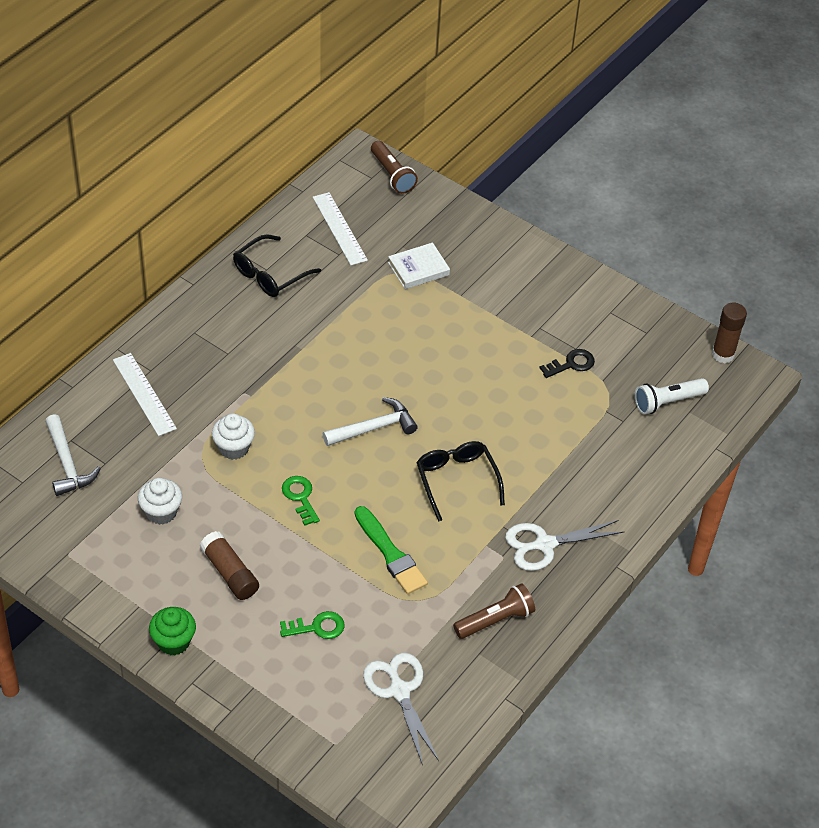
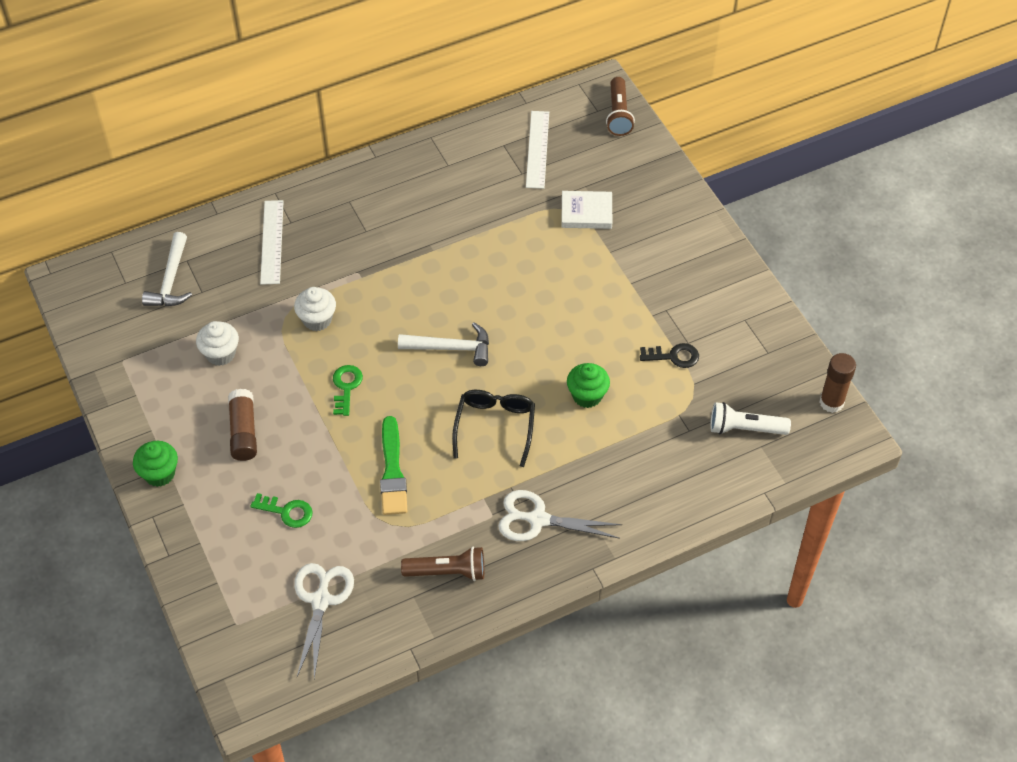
camera: 30 degrees right, 5 degrees up
(270, 274) = (448, 171): black glasses -> none
(519, 424) = (587, 395): none -> green cupcake

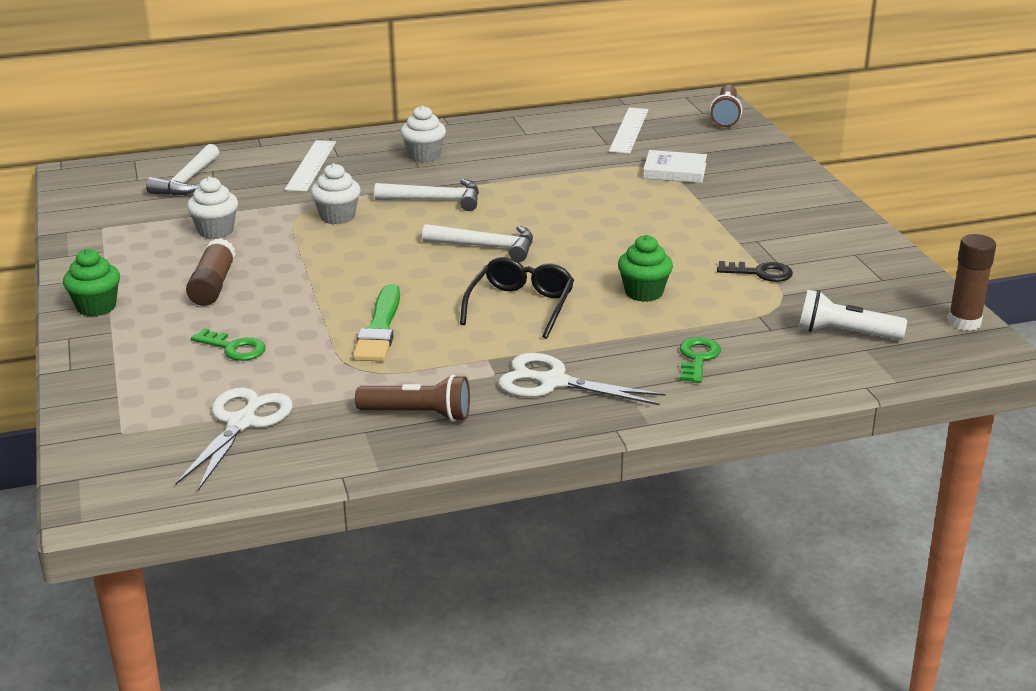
camera: 10 degrees right, 25 degrees down
(346, 387) = (350, 264): green key -> green key (697, 358)
(367, 213) = (424, 156): none -> white cupcake
(393, 284) = (435, 200): none -> white hammer

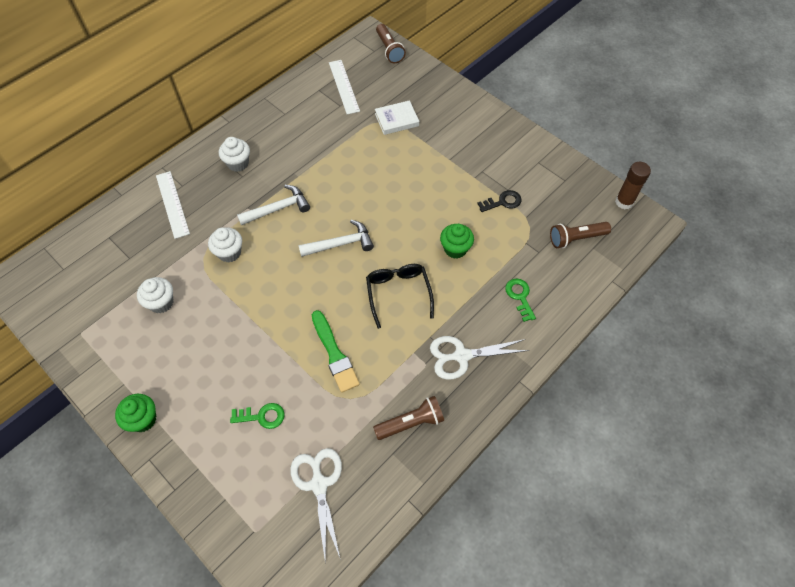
camera: 30 degrees left, 30 degrees up
(187, 181) = (100, 256): white hammer -> none
(213, 285) = (202, 360): brown glue stick -> none
(845, 333) = (576, 238): white flashlight -> brown flashlight

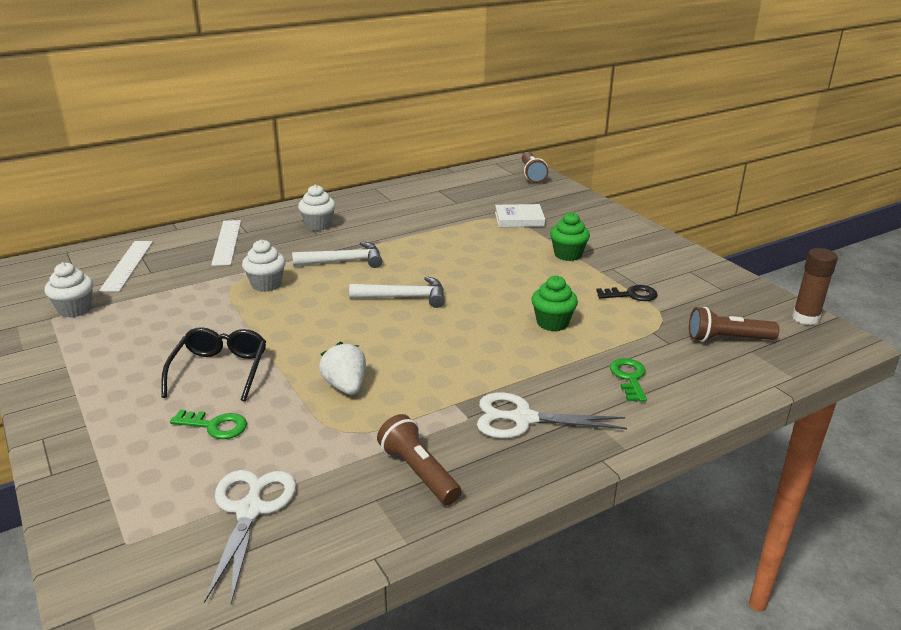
camera: 15 degrees right, 30 degrees down
(143, 419) = (64, 400): green cupcake -> green cupcake (568, 255)
(161, 303) = (161, 309): white cupcake -> white cupcake (75, 309)
(334, 354) = (345, 386): green brush -> white strawberry
(344, 86) = (468, 191): white ruler -> white ruler (127, 265)
(398, 294) = (458, 348): black glasses -> black glasses (219, 371)
(411, 423) = (419, 472): brown flashlight -> brown flashlight turned 120 degrees counterclockwise

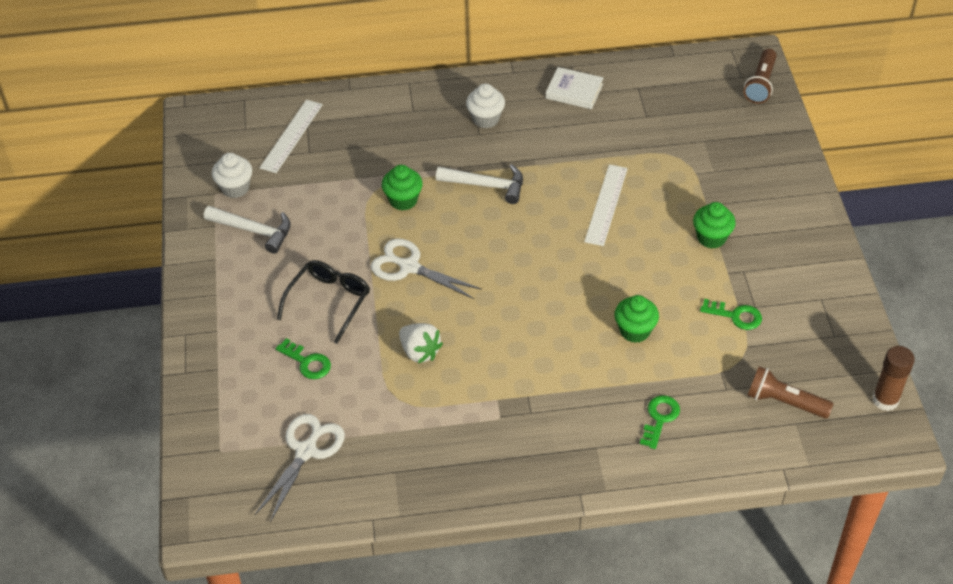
camera: 25 degrees right, 20 degrees up
(226, 242) = (389, 124): white ruler -> white ruler (606, 204)
(266, 285) = (403, 200): white cupcake -> green cupcake
(345, 386) = (420, 352): white strawberry -> white strawberry turned 135 degrees clockwise
(404, 297) = (518, 255): white hammer -> white hammer (253, 231)
(419, 472) = (436, 458): brown flashlight -> none
(519, 219) = (696, 164): white book -> white book (574, 91)
(523, 419) = (543, 433): white scissors -> white scissors (409, 267)
(631, 295) = (736, 316): black key -> green key

